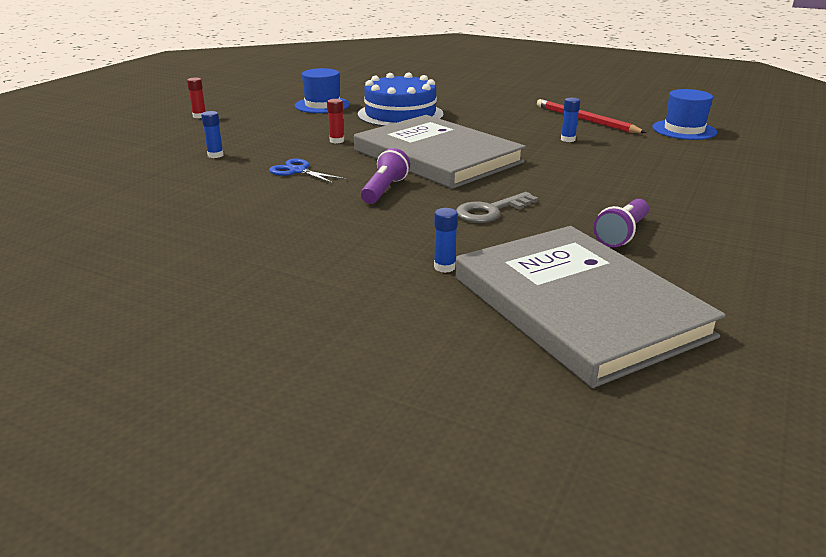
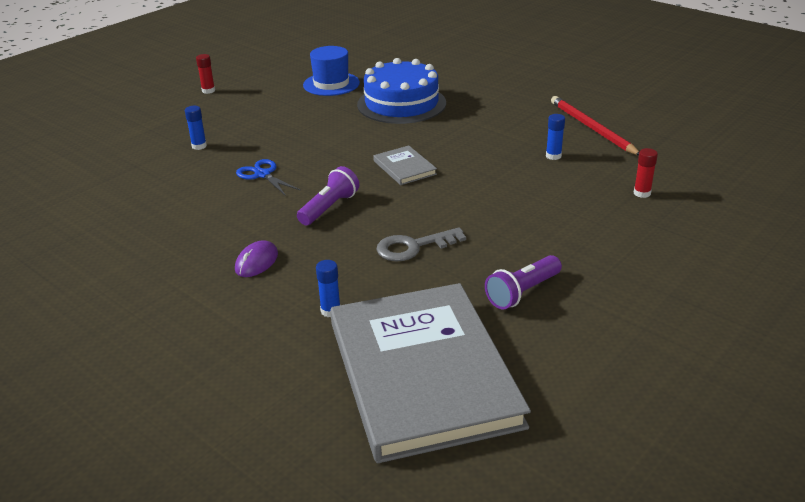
camera: 15 degrees right, 5 degrees up
(337, 141) = (319, 137): red glue stick -> red glue stick (642, 193)
(337, 236) = (256, 262): none -> purple mouse
(437, 156) = (404, 167): grey book -> grey book, size x0.40
(684, 130) = (692, 153): blue hat -> none

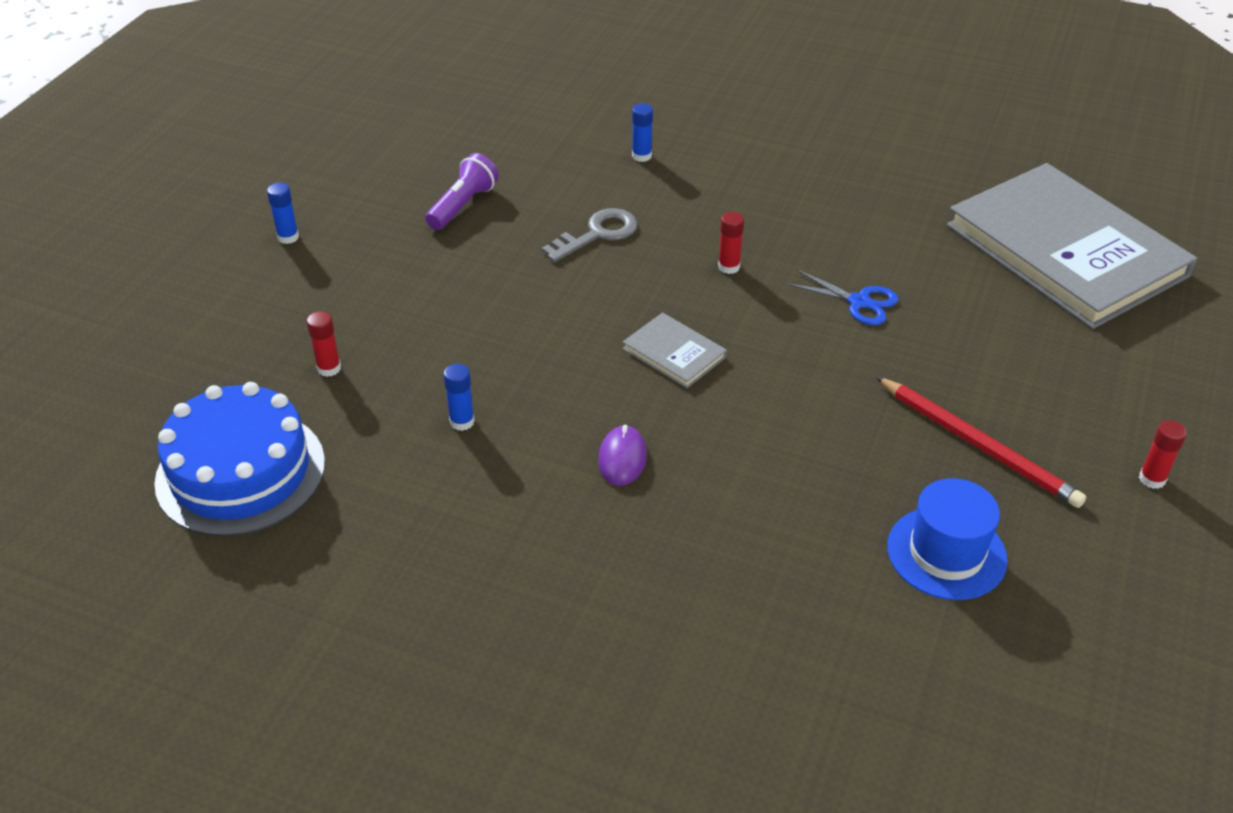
camera: 160 degrees right, 10 degrees up
(199, 146) = (1003, 337): blue glue stick -> blue glue stick (288, 237)
(256, 262) = (753, 187): purple mouse -> purple mouse (622, 458)
(329, 208) = (729, 267): purple flashlight -> red glue stick
(401, 104) = (769, 513): blue cake -> blue cake (240, 472)
(422, 373) = (531, 124): grey book -> grey book (1065, 250)
(592, 128) = (405, 509): red pencil -> red pencil (978, 445)

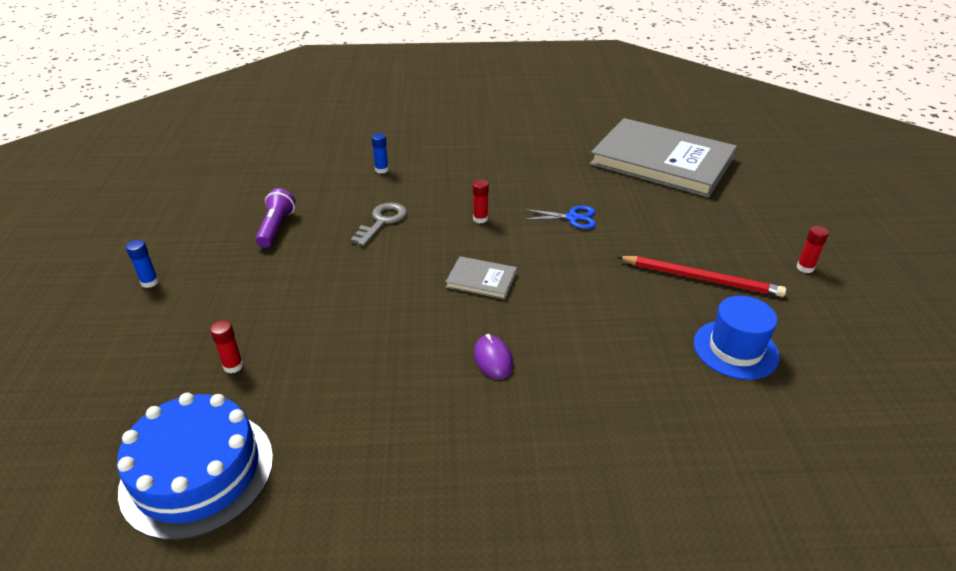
camera: 25 degrees left, 5 degrees down
(462, 421) = (361, 371): blue glue stick -> none

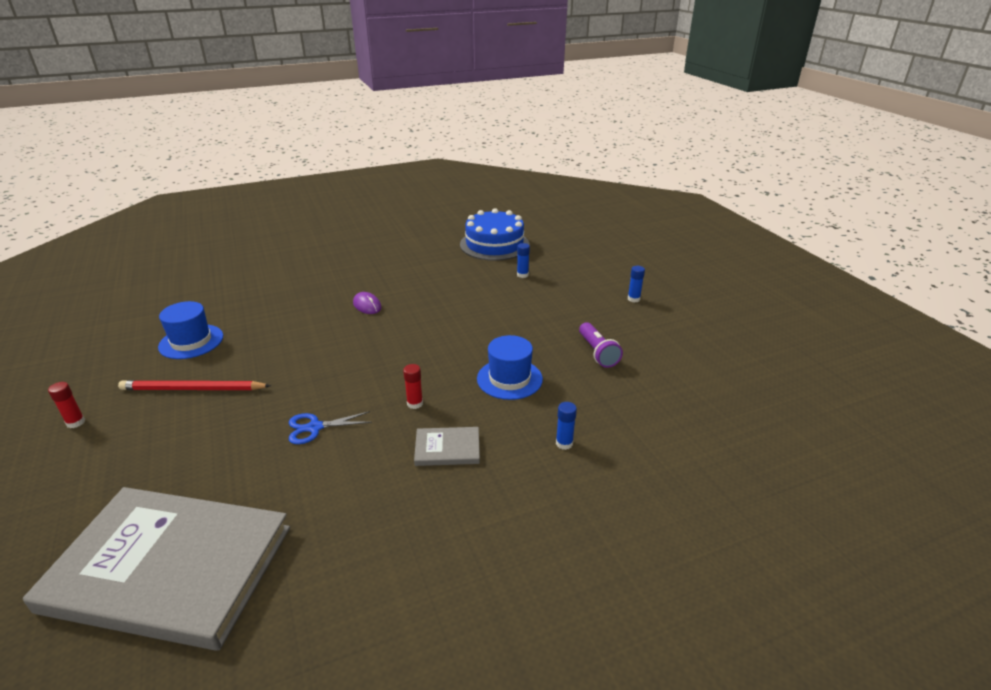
camera: 160 degrees right, 5 degrees down
(233, 366) = (522, 275): red glue stick -> blue glue stick
(382, 222) = (509, 379): grey key -> blue hat
(481, 280) = (392, 348): grey book -> grey book (447, 448)

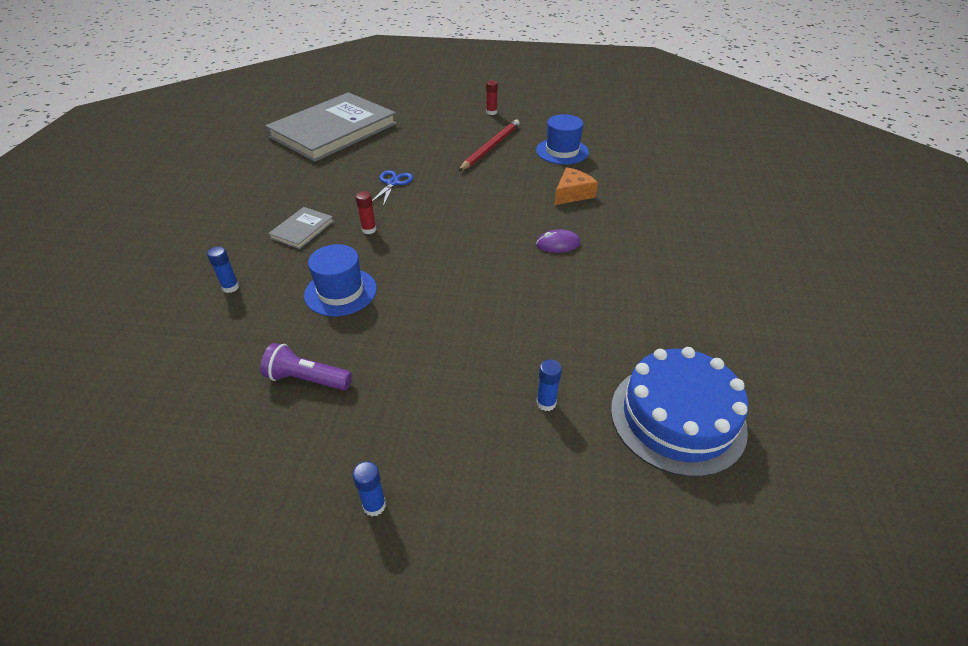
camera: 120 degrees right, 10 degrees up
(282, 316) = (572, 194): none -> orange cheese

